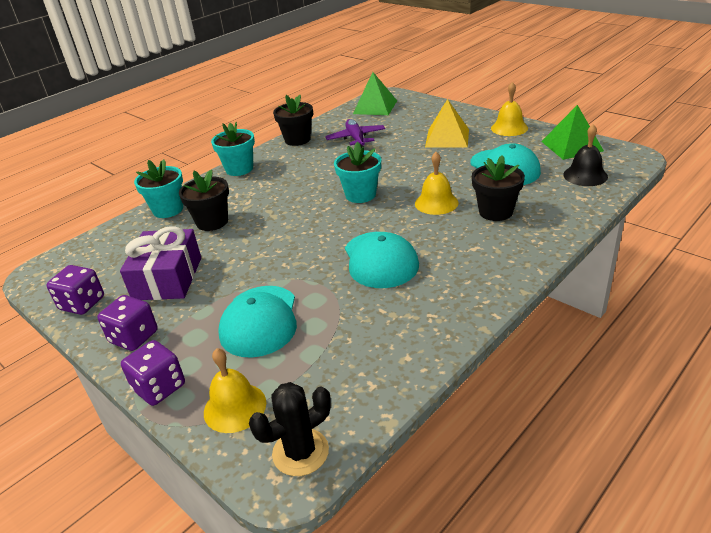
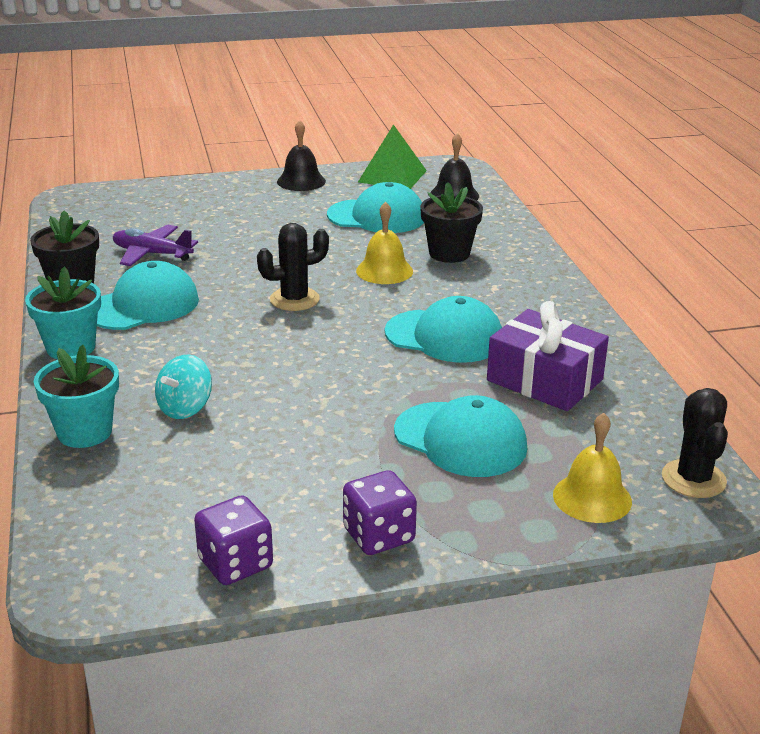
camera: 60 degrees left, 5 degrees down
(159, 387) = (504, 539): purple dice -> none
(168, 278) = (276, 478): purple gift -> purple gift (544, 380)
(212, 222) = (185, 408): black flower pot -> turquoise spinning top
(300, 163) = (143, 305): none -> turquoise cap
(360, 195) = (294, 299): turquoise flower pot -> black cactus
(375, 107) = (91, 214): green pyramid -> none
(447, 138) = (259, 213): yellow pyramid -> none
(509, 128) = (301, 181): yellow bell -> black bell

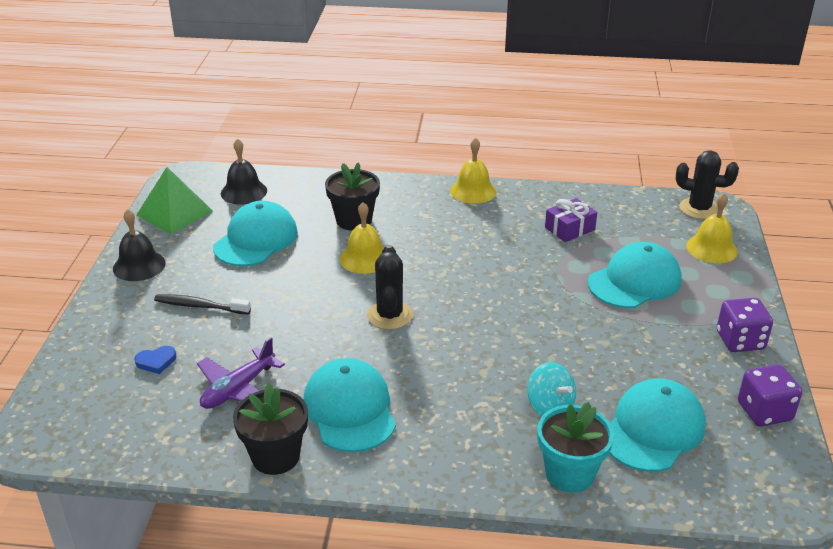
camera: 70 degrees left, 5 degrees up
(71, 348) = (412, 469): turquoise flower pot -> none
(174, 216) = (156, 361): none -> blue heart
(258, 216) = (200, 306): none -> black toothbrush
(444, 336) = (490, 255): turquoise cap -> turquoise cap (653, 429)
(544, 380) = (569, 229): purple gift -> purple gift, size x0.59
(572, 307) = (473, 191): none -> yellow bell

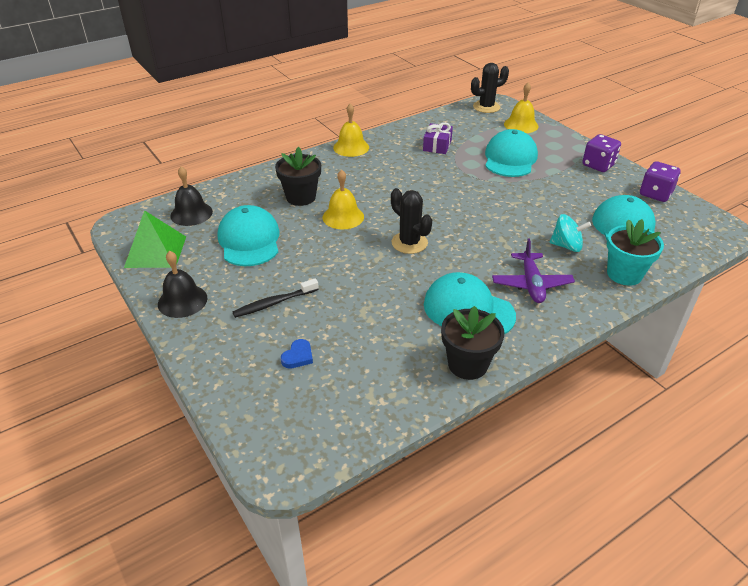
camera: 40 degrees left, 5 degrees up
(238, 389) = (382, 339): purple plane -> purple plane (531, 284)

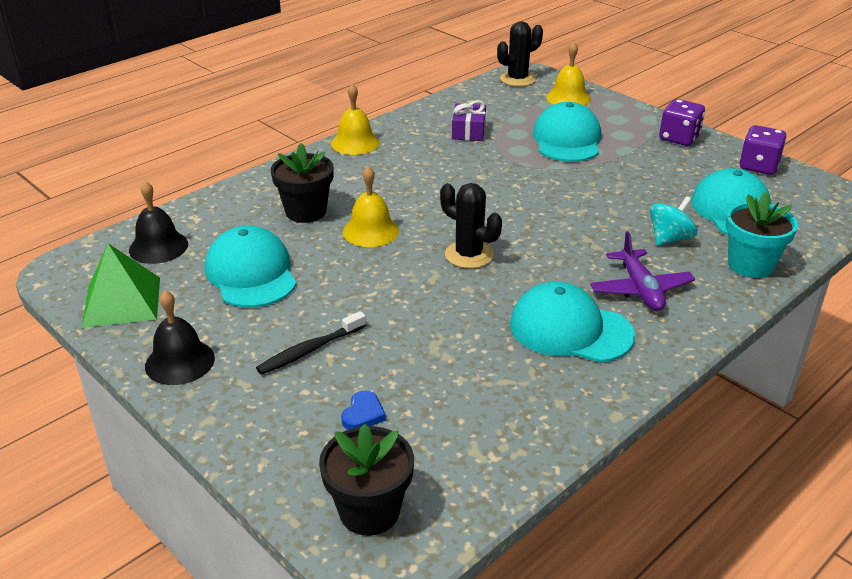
camera: 10 degrees left, 5 degrees down
(467, 364) = (590, 397): black flower pot -> black flower pot (369, 511)
(566, 246) = (669, 238): turquoise spinning top -> turquoise spinning top turned 45 degrees counterclockwise

